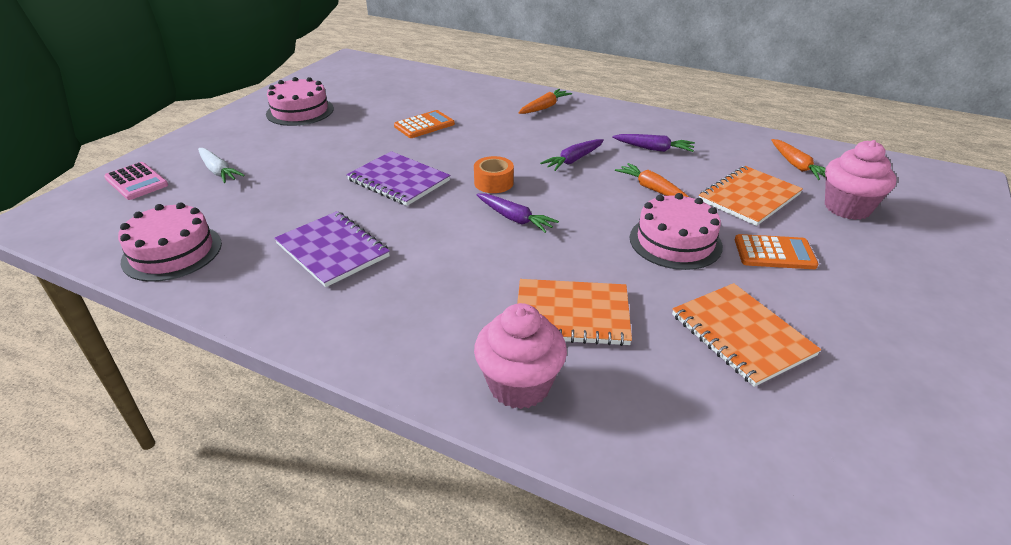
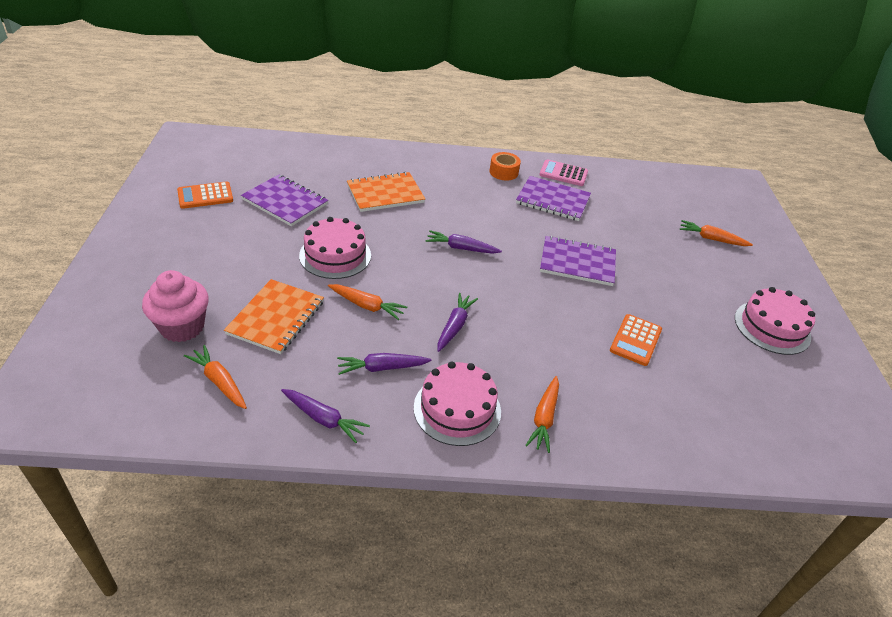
camera: 150 degrees right, 5 degrees up
(136, 182) = (743, 217): pink calculator -> pink calculator (563, 173)
(172, 252) = (636, 181): pink cake -> pink cake (457, 409)
(218, 171) = (711, 239): white carrot -> orange carrot
(493, 183) = (503, 279): orange tape -> orange tape (503, 172)
(519, 385) = (394, 160): pink cupcake -> none
(709, 134) = (323, 419): none -> purple carrot
(741, 335) = (285, 202): orange notebook -> purple notebook
(774, 253) = (259, 262): orange calculator -> orange calculator (205, 196)

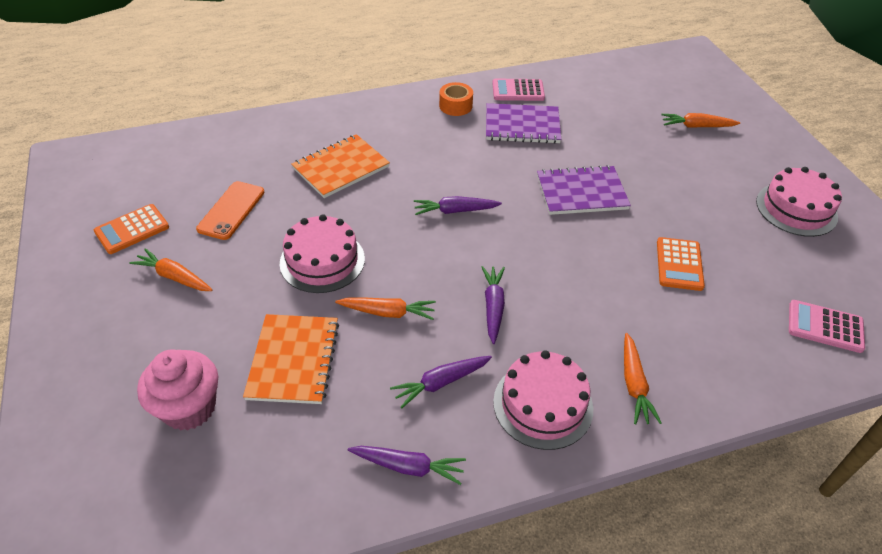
camera: 15 degrees left, 5 degrees up
(219, 382) = (268, 462): orange carrot -> orange carrot (174, 277)
(285, 202) = (231, 210): purple notebook -> orange phone
(747, 427) = (825, 326): none -> pink calculator

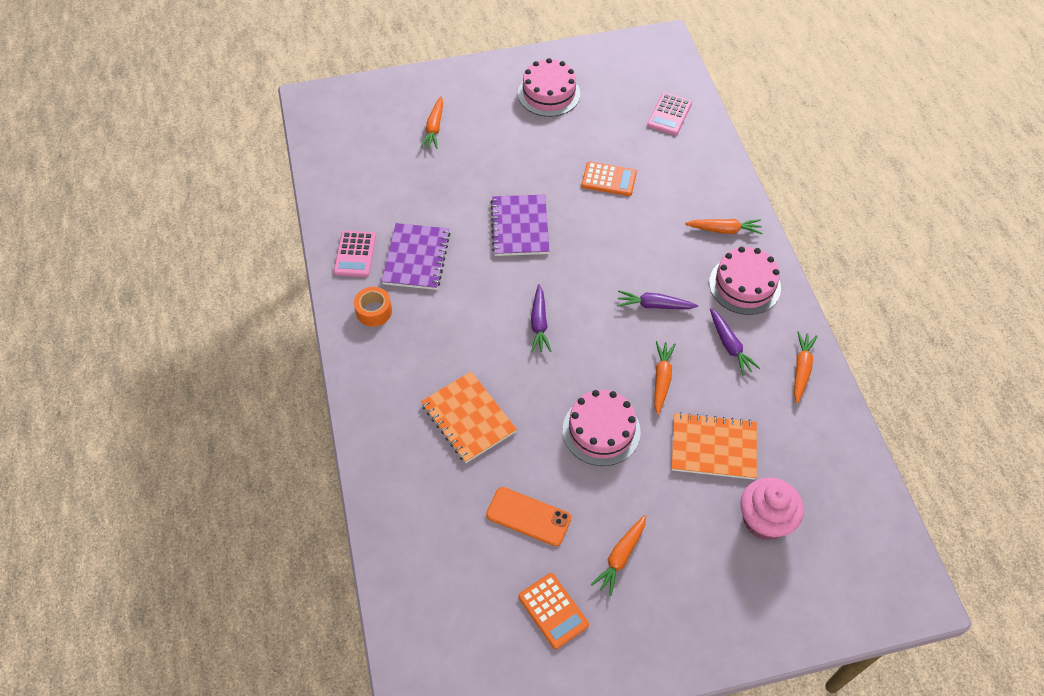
camera: 85 degrees left, 10 degrees up
(408, 466) = (801, 369): purple carrot -> orange carrot

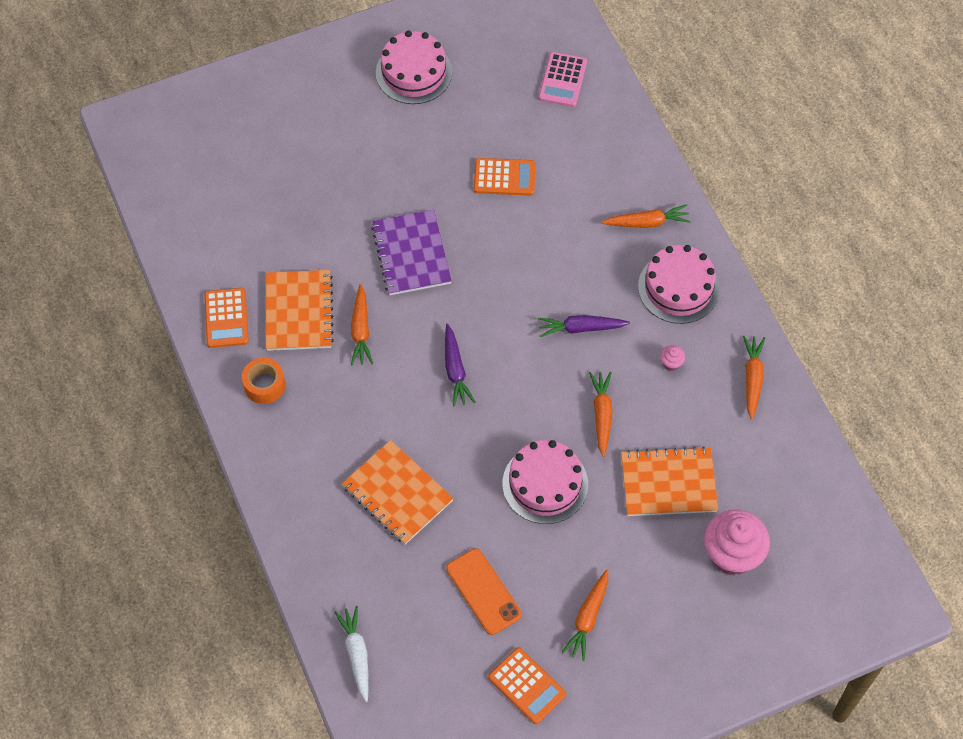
camera: 10 degrees left, 5 degrees up
(355, 254) = (226, 318): pink calculator -> orange calculator
(402, 554) = (356, 654): none -> white carrot
(416, 258) = (298, 312): purple notebook -> orange notebook
(434, 128) = (284, 139): orange carrot -> orange carrot (361, 330)
(528, 516) = (483, 591): orange phone -> orange phone turned 45 degrees clockwise
(729, 345) = (671, 363): purple carrot -> pink cupcake

